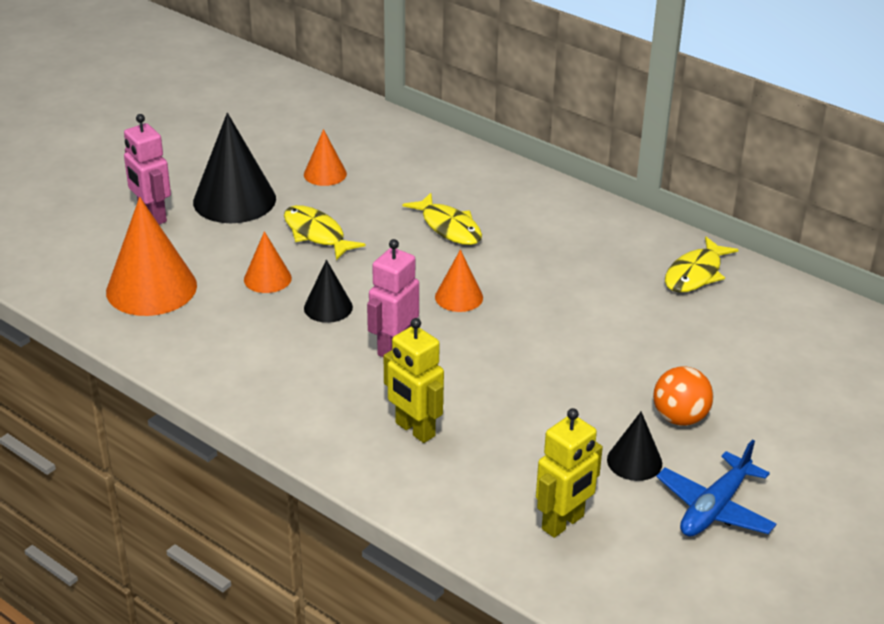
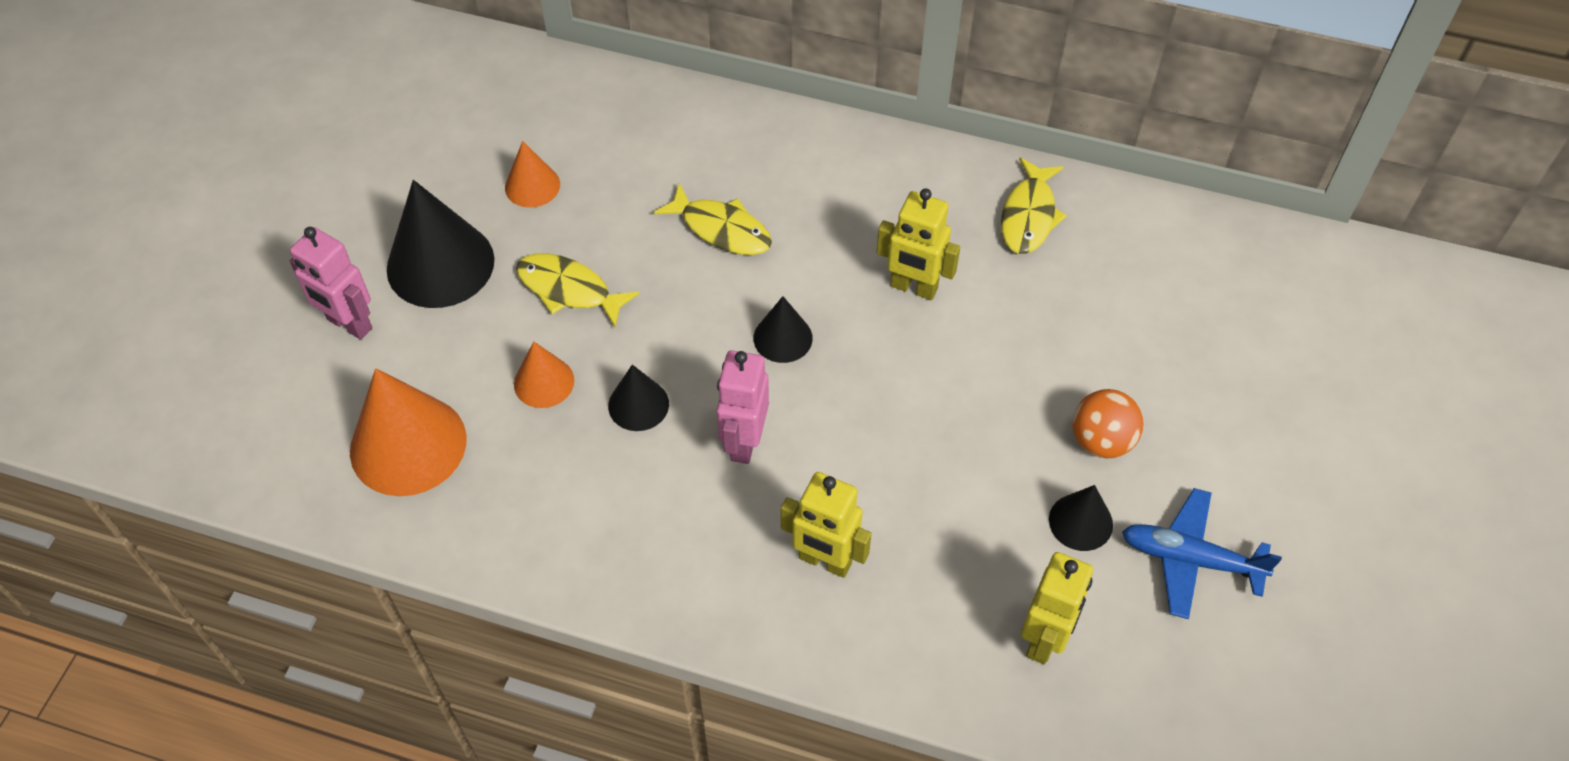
camera: 20 degrees left, 20 degrees up
(459, 297) = (783, 338): orange cone -> black cone
(578, 293) = (913, 288): none -> yellow robot
(714, 508) = (1190, 559): blue plane -> blue plane turned 90 degrees clockwise

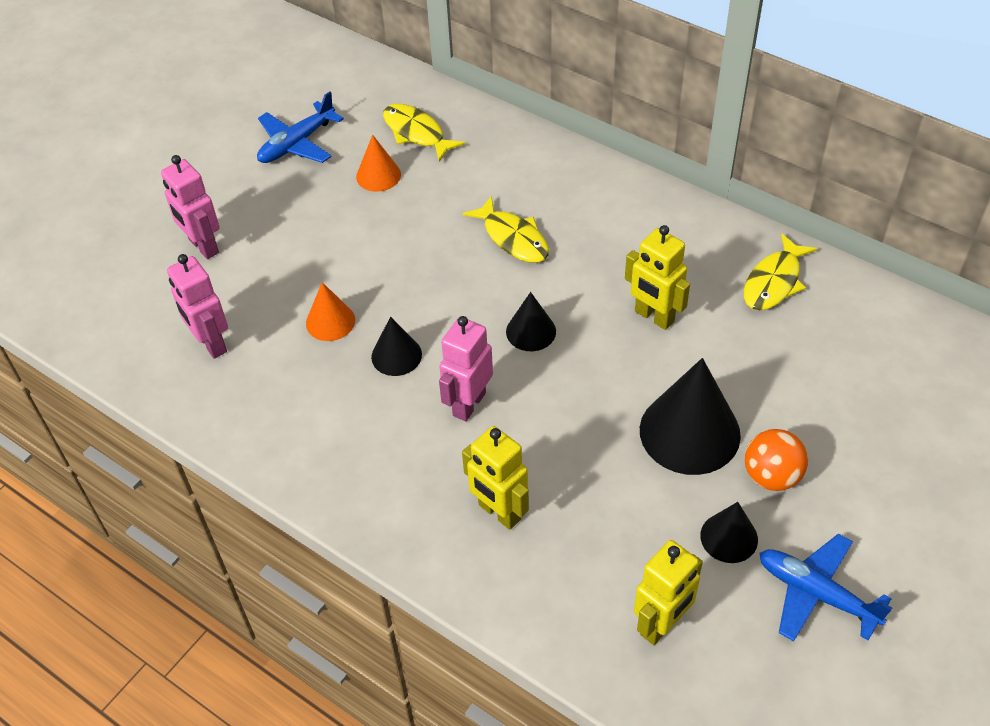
camera: 20 degrees right, 5 degrees down
(408, 445) = (211, 343): orange cone -> pink robot
(415, 166) = (297, 144): none -> blue plane
(440, 264) = (287, 218): black cone -> black cone (689, 432)
(569, 290) = (376, 257): yellow fish -> yellow fish (416, 133)

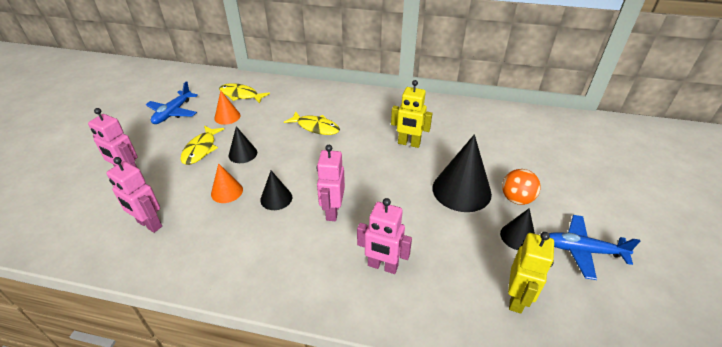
camera: 25 degrees left, 10 degrees down
(499, 512) = (382, 266): yellow robot -> pink robot
(531, 331) = (348, 166): black cone -> black cone (243, 154)
(774, 282) = (455, 115): yellow fish -> yellow fish (201, 149)

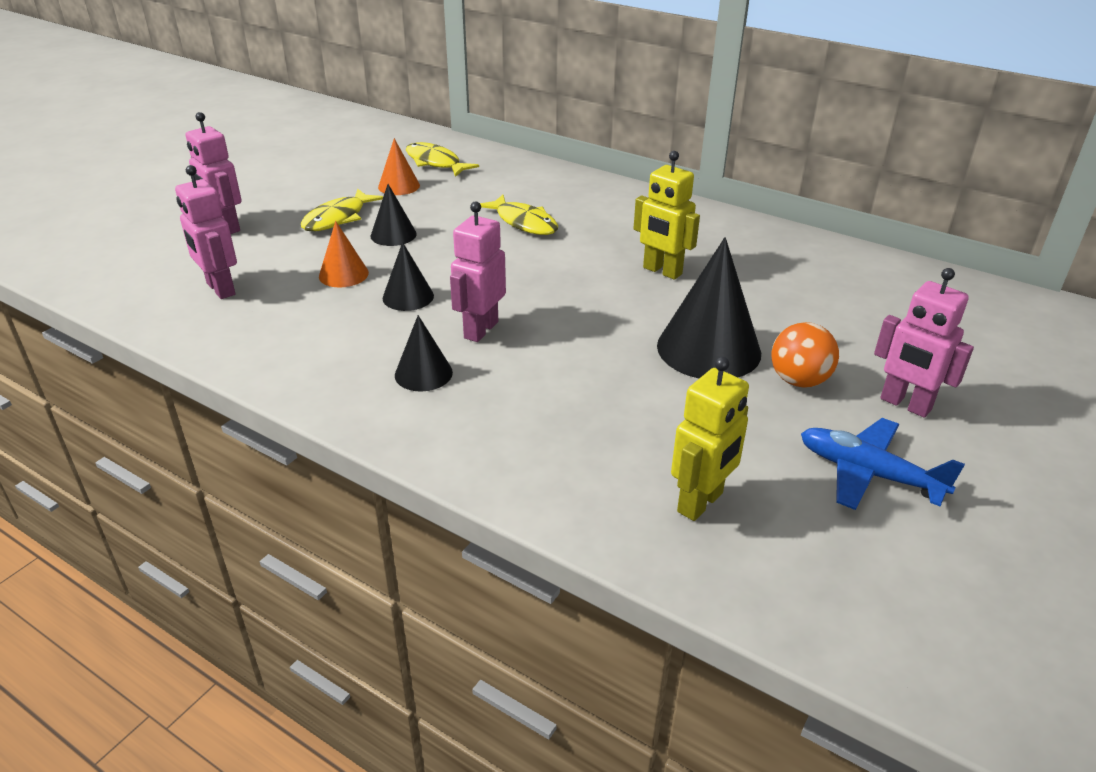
camera: 20 degrees right, 5 degrees down
(173, 113) = (325, 168): blue plane -> none
(382, 266) = (512, 411): pink robot -> pink robot (905, 404)
(518, 236) = (763, 428): black cone -> black cone (423, 373)

